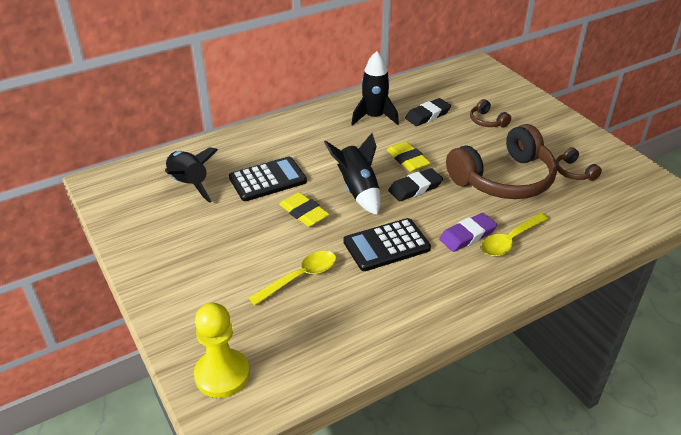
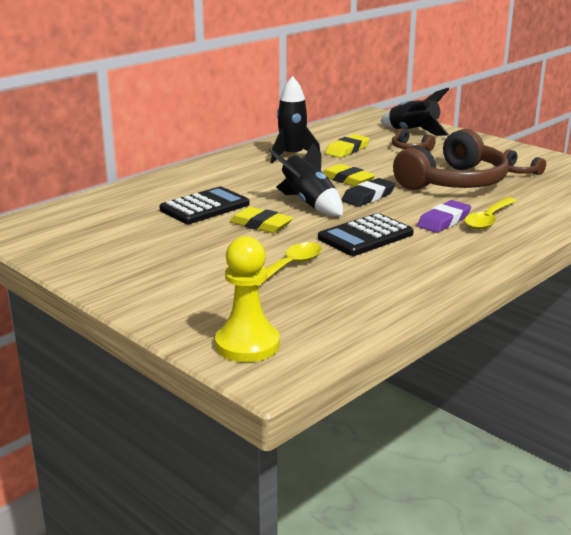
camera: 15 degrees left, 15 degrees down
(189, 184) = (115, 219): black rocket -> black rocket (413, 132)
(427, 115) = (347, 150): black eraser -> yellow eraser

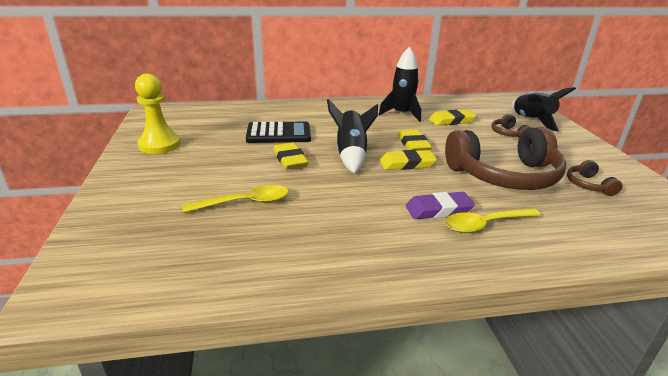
camera: 35 degrees right, 5 degrees up
(247, 345) = (98, 260): yellow pawn -> yellow pawn (159, 145)
(365, 236) = (348, 198): black calculator -> none
(368, 197) = (407, 164): black eraser -> yellow eraser

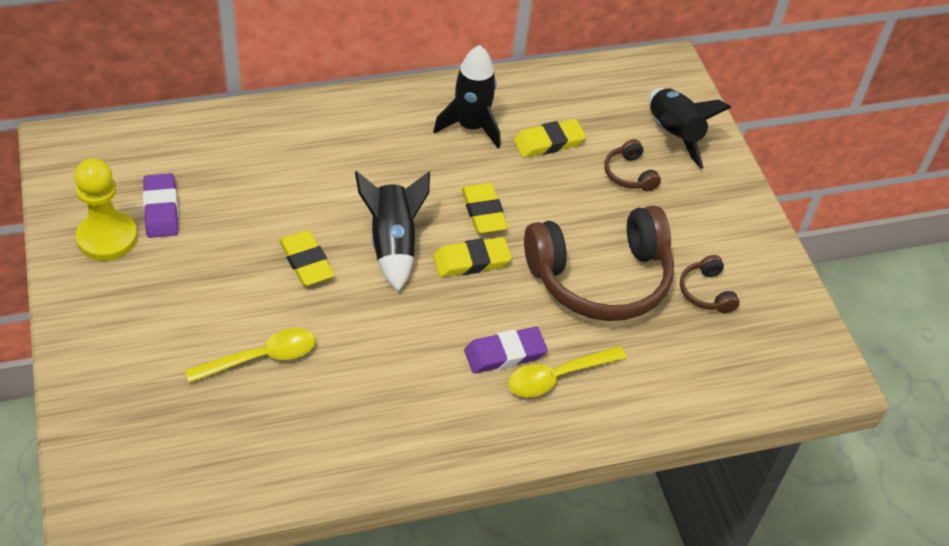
camera: 10 degrees left, 20 degrees up
(200, 135) = (161, 209): none -> purple eraser
(278, 134) = (280, 197): black calculator -> none

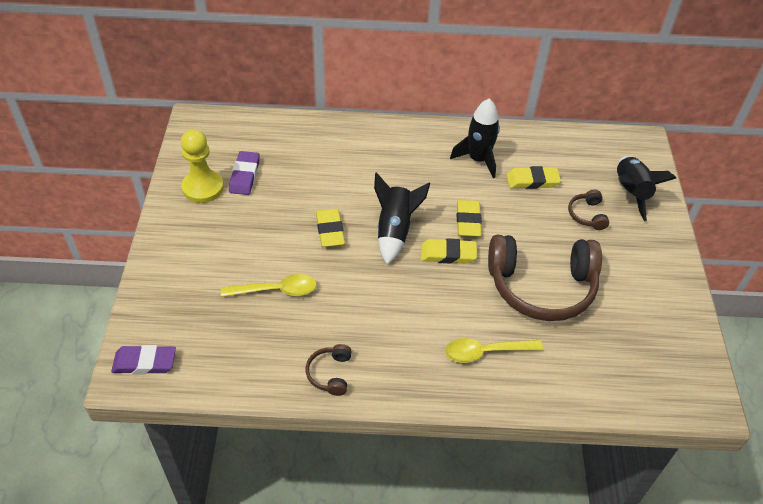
camera: 20 degrees right, 0 degrees up
(505, 354) = (451, 326): purple eraser -> purple eraser (144, 362)
(706, 292) = (621, 314): brown headphones -> brown headphones (330, 373)

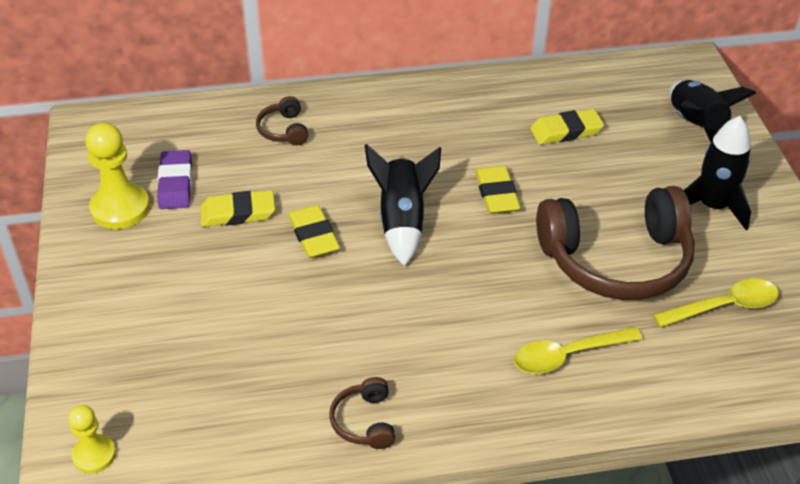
camera: 10 degrees left, 5 degrees down
(144, 362) = (94, 455): purple eraser -> yellow pawn
(276, 290) = (259, 325): yellow spoon -> yellow spoon (723, 307)
(448, 254) = (482, 240): yellow eraser -> yellow eraser (238, 213)
(478, 159) = (488, 116): black rocket -> black rocket (712, 206)
(587, 215) = (648, 162): brown headphones -> brown headphones (283, 130)

